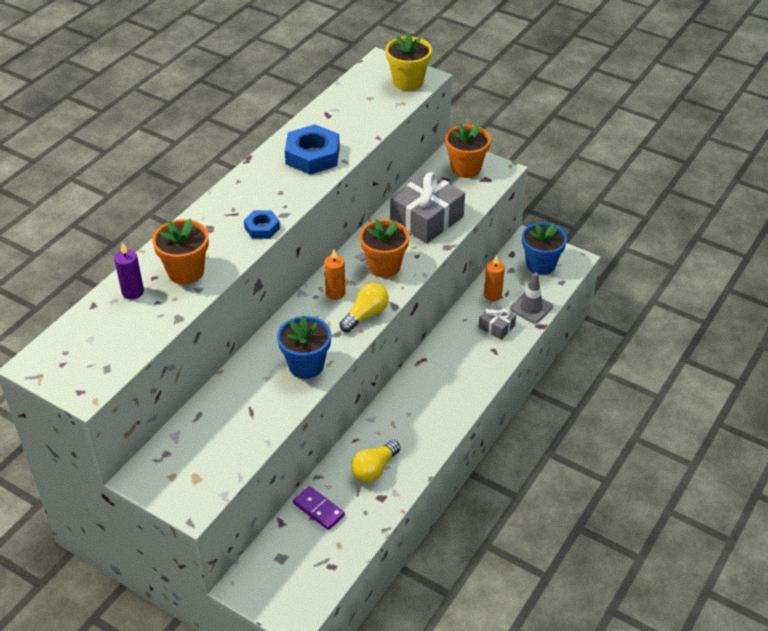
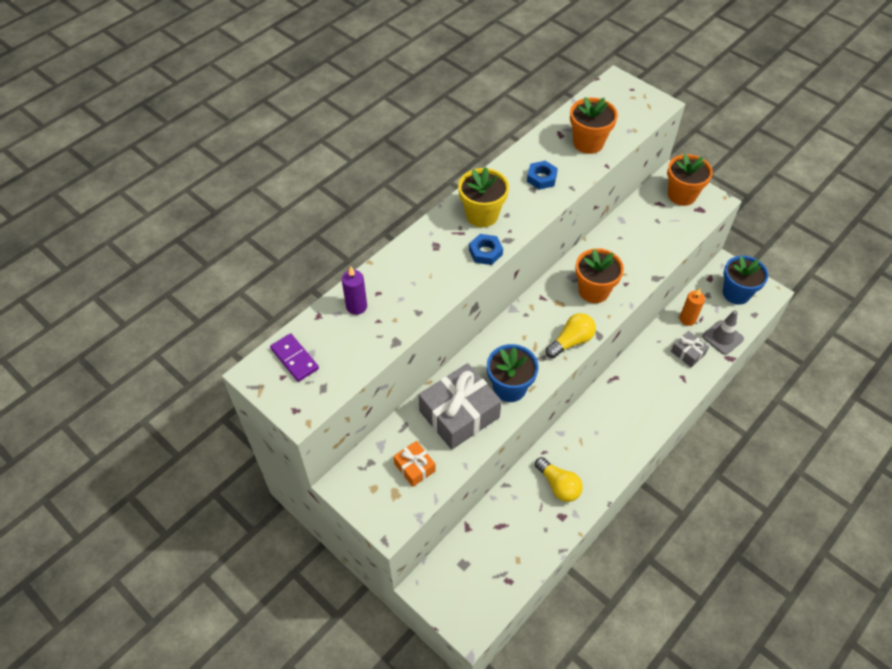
camera: 10 degrees right, 10 degrees up
(186, 271) = (408, 291): orange flower pot -> orange flower pot (588, 143)
(214, 451) = (414, 467): none -> orange gift
(312, 155) = (541, 178): blue nut -> blue nut, size x0.56
(318, 509) = (503, 519): purple domino -> purple domino (294, 359)
(335, 293) = (545, 313): orange candle -> none
(374, 469) = (558, 485): yellow light bulb -> yellow light bulb turned 90 degrees counterclockwise
(408, 82) = (641, 107): yellow flower pot -> yellow flower pot (482, 215)
(427, 219) = (639, 245): grey gift -> grey gift (459, 414)

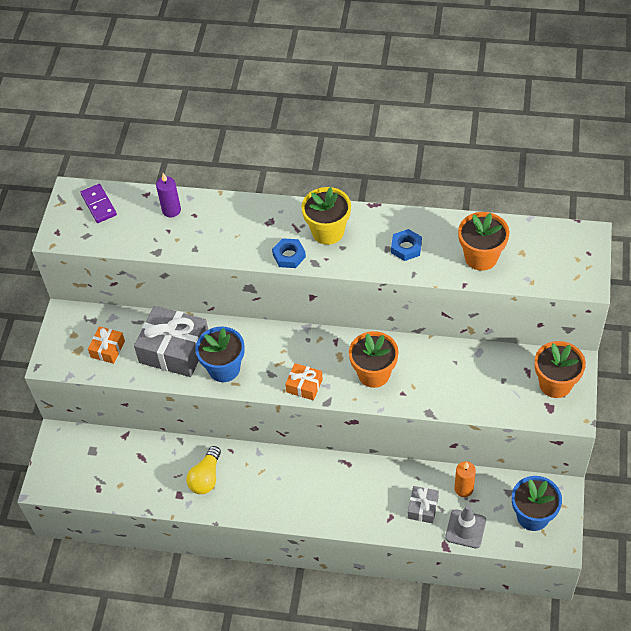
camera: 60 degrees right, 0 degrees up
(294, 359) = (98, 205): purple domino -> purple domino turned 45 degrees counterclockwise
(571, 341) = (304, 386): yellow light bulb -> orange gift

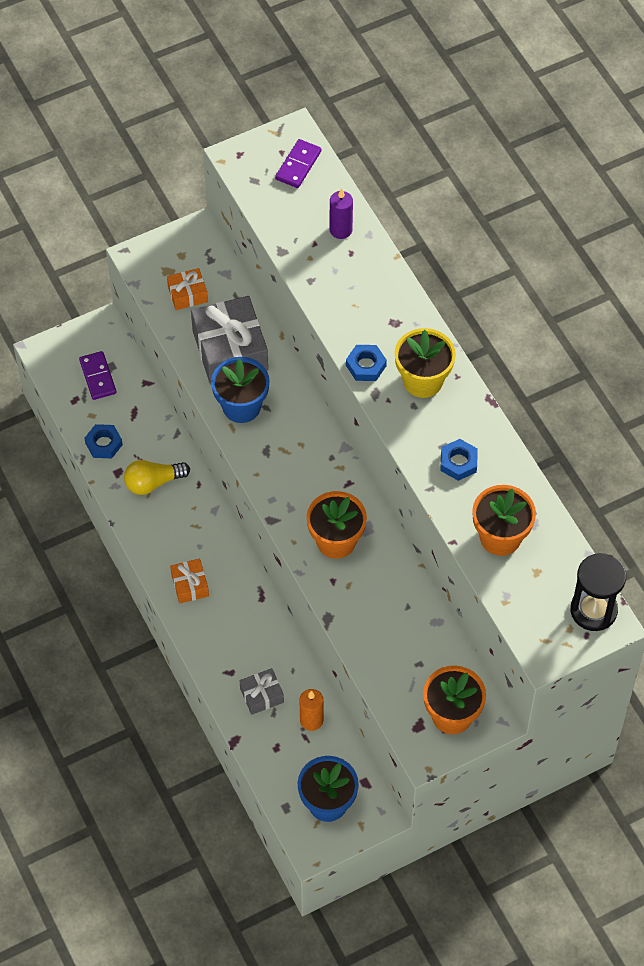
camera: 50 degrees right, 5 degrees up
(93, 462) = (98, 377): none -> purple domino
(149, 490) = (104, 444): none -> blue nut
(304, 386) = (275, 488): orange gift -> orange gift (190, 585)
(465, 529) = (267, 748): grey traffic cone -> none
(573, 239) = (593, 610): none -> black hourglass

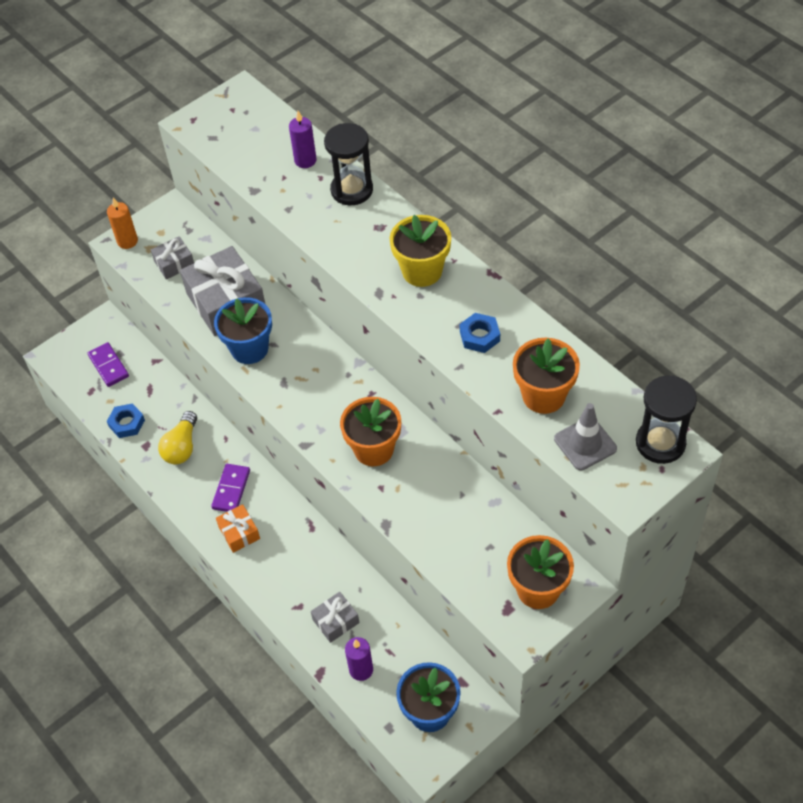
camera: 10 degrees left, 5 degrees down
(153, 482) = (182, 447): yellow light bulb -> yellow light bulb turned 45 degrees counterclockwise
(187, 294) = (174, 263): orange gift -> grey gift
(274, 747) = (361, 670): none -> purple candle
(298, 165) = (250, 116): purple domino -> purple domino (231, 489)
(311, 720) = (391, 633): orange candle -> orange candle (127, 241)
(366, 366) = (362, 270): blue nut -> none
(378, 275) = (352, 190): none -> black hourglass
(524, 593) = (585, 444): none -> grey traffic cone

